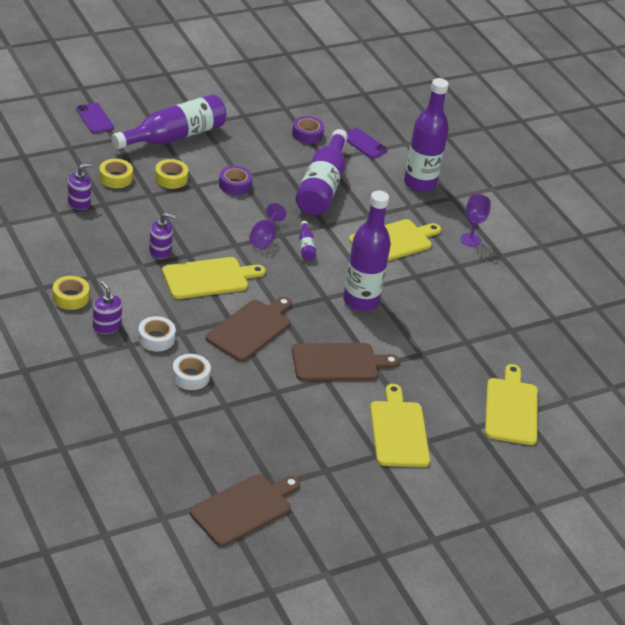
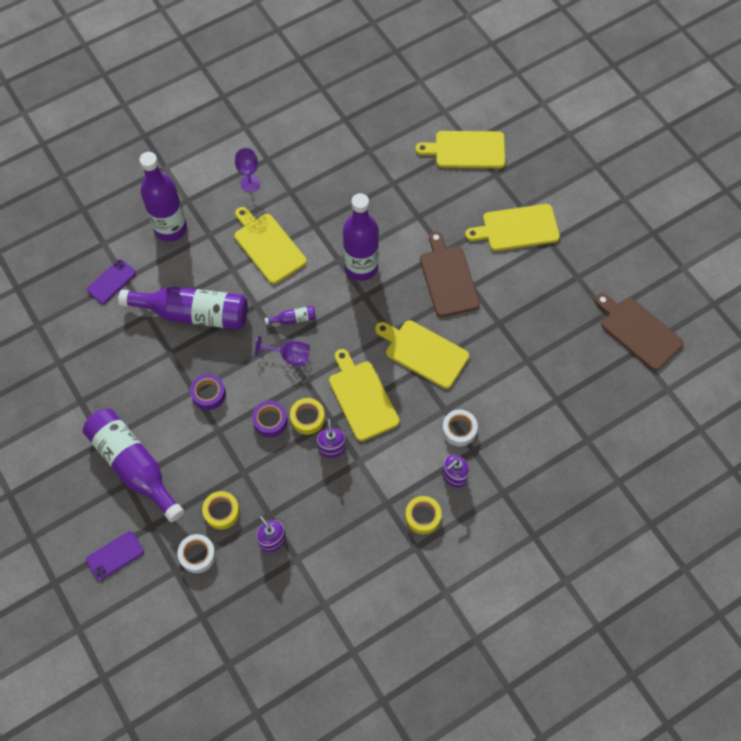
camera: 90 degrees left, 25 degrees up
(171, 178) = (210, 457): yellow tape -> yellow tape (307, 418)
(190, 376) = (500, 393): white tape -> white tape (197, 555)
(251, 329) = (423, 352): brown cutting board -> yellow cutting board
(307, 134) = (104, 336): purple tape -> purple tape (270, 421)

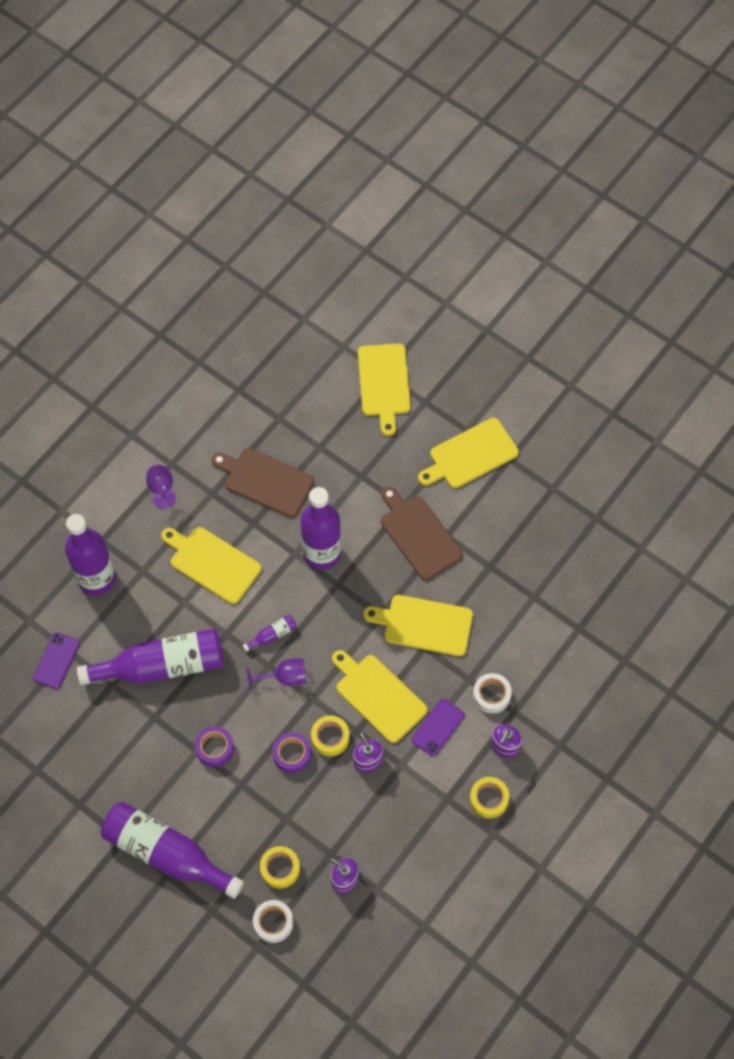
camera: 20 degrees left, 0 degrees up
(115, 555) = (187, 954): purple phone -> purple phone (438, 727)
(466, 150) = (384, 383): yellow cutting board -> yellow cutting board turned 75 degrees counterclockwise
(638, 331) = (635, 527): brown cutting board -> brown cutting board (265, 481)

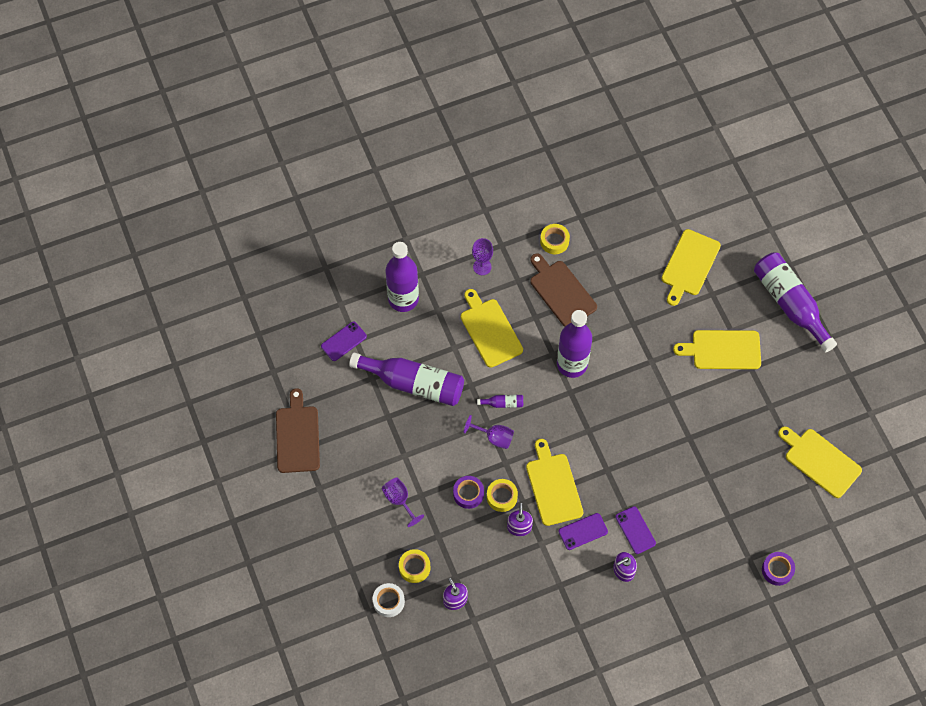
camera: 30 degrees right, 0 degrees up
(167, 854) = (343, 514): purple bottle -> purple bottle (790, 304)
(214, 748) = (417, 460): purple tape -> purple tape (777, 570)
(221, 803) = (399, 500): none -> purple goblet
(418, 535) = (650, 388): brown cutting board -> brown cutting board (297, 436)
(424, 625) = (616, 454): yellow cutting board -> yellow cutting board (820, 461)
(489, 799) = (589, 602): yellow tape -> yellow tape (554, 241)
(491, 695) = (635, 530): white tape -> purple phone

